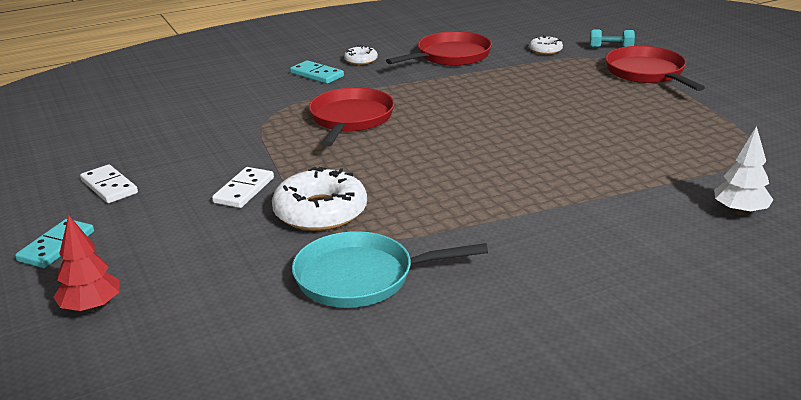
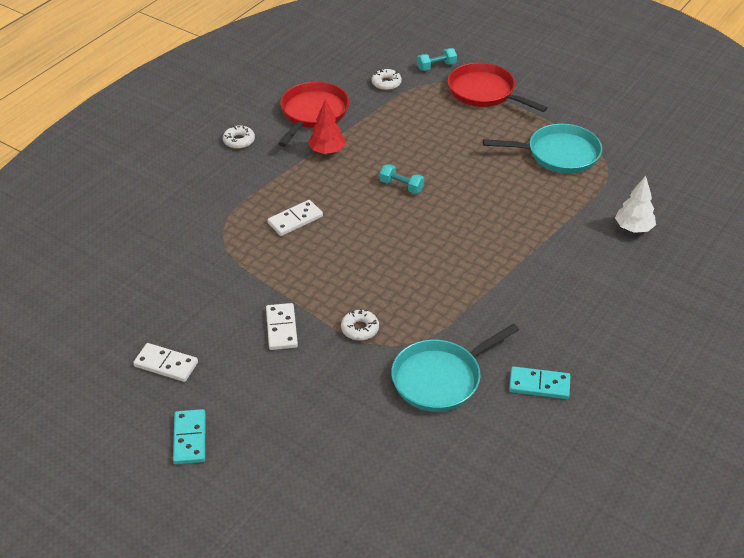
camera: 30 degrees left, 15 degrees up
(91, 307) = (278, 479): red tree -> red tree (327, 151)
(317, 75) = (216, 172): turquoise domino -> turquoise domino (539, 385)
(320, 212) = (360, 329): white donut -> white donut, size x0.50
(351, 119) = (295, 220): red pan -> white domino
(485, 119) = (401, 186): none -> turquoise dumbbell
(693, 132) = (558, 154): none -> turquoise pan

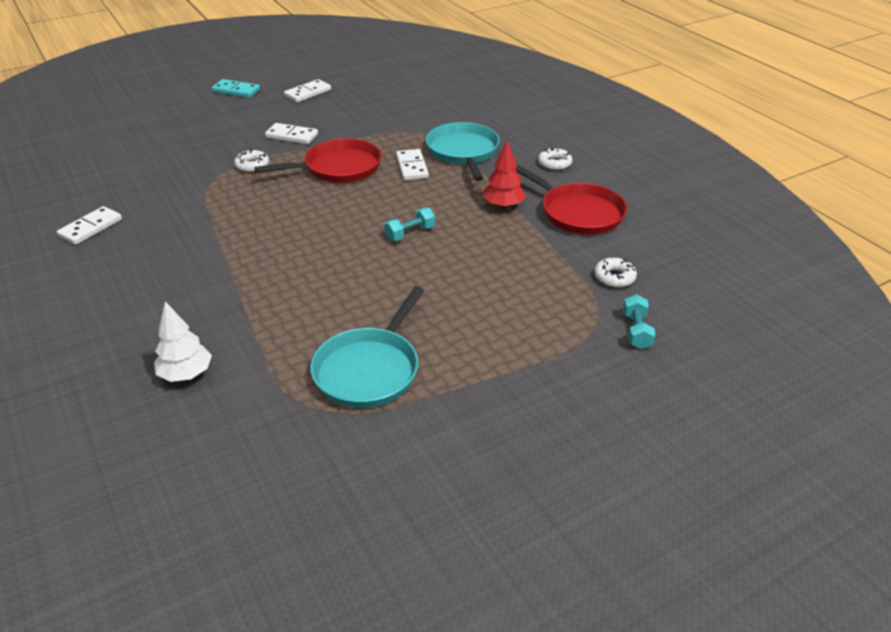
camera: 115 degrees right, 5 degrees down
(440, 378) = (160, 186): turquoise pan -> turquoise pan (463, 152)
(484, 92) = (549, 354): red pan -> red pan (338, 168)
(539, 385) = (90, 228): turquoise domino -> white domino

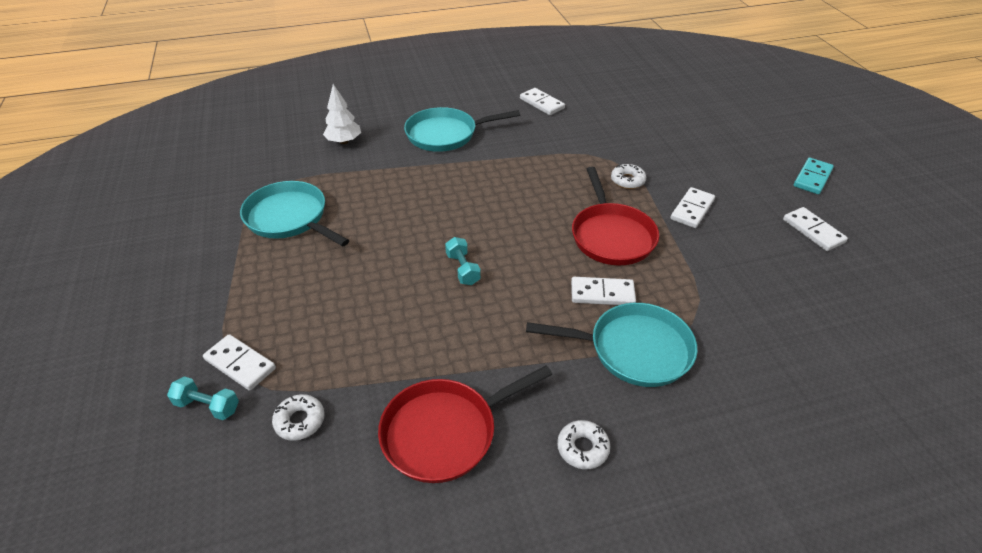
camera: 105 degrees right, 5 degrees up
(166, 288) = (445, 134): none -> turquoise pan
(503, 205) = (489, 358): red tree -> none
(585, 329) = (240, 364): none -> white domino

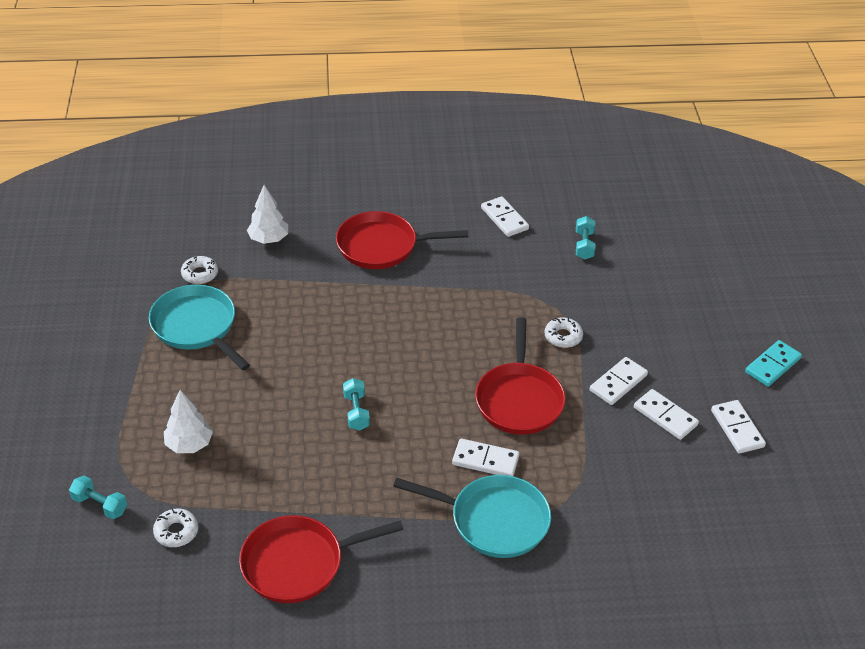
camera: 10 degrees right, 0 degrees up
(240, 364) = (131, 472): white domino -> white domino (665, 416)
(299, 326) = (189, 444): none -> white tree
(445, 134) = (382, 246): turquoise pan -> red pan
(582, 448) = (413, 598): white donut -> white donut (200, 274)
(614, 113) = (584, 245): none -> turquoise dumbbell

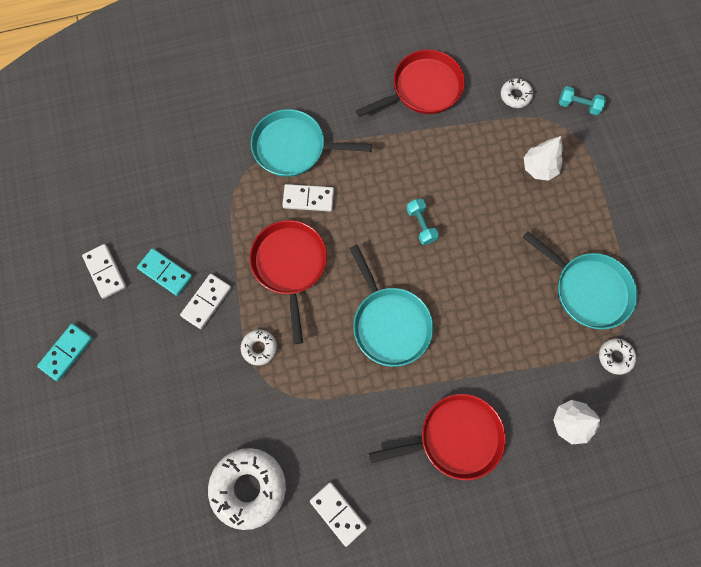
camera: 170 degrees right, 30 degrees up
(420, 334) = (389, 323): none -> turquoise pan
(584, 245) = (249, 487): turquoise dumbbell -> white donut
(665, 416) = (165, 273): white domino -> turquoise domino

